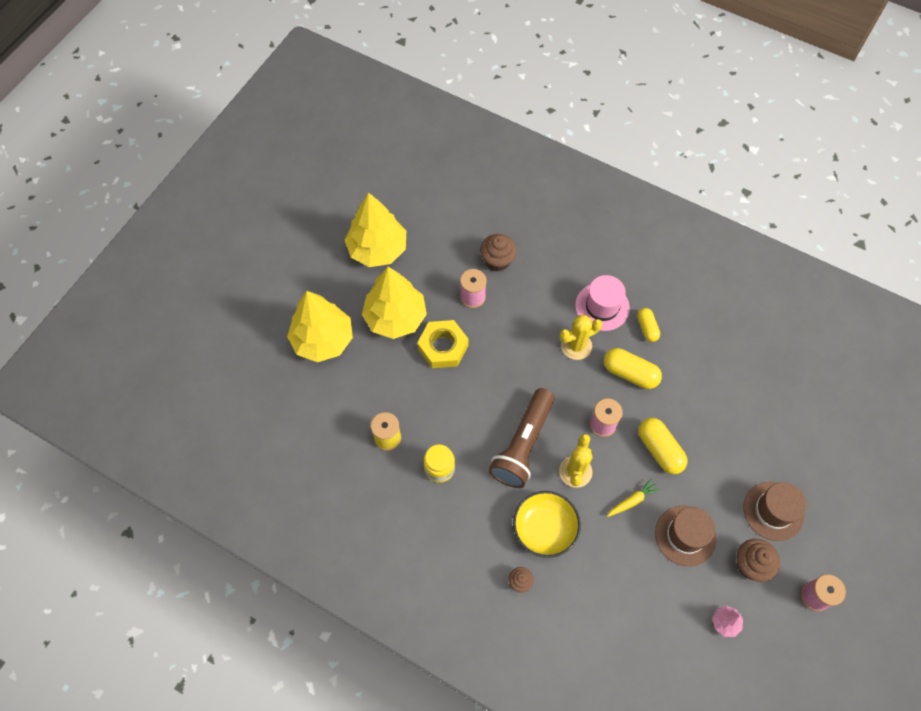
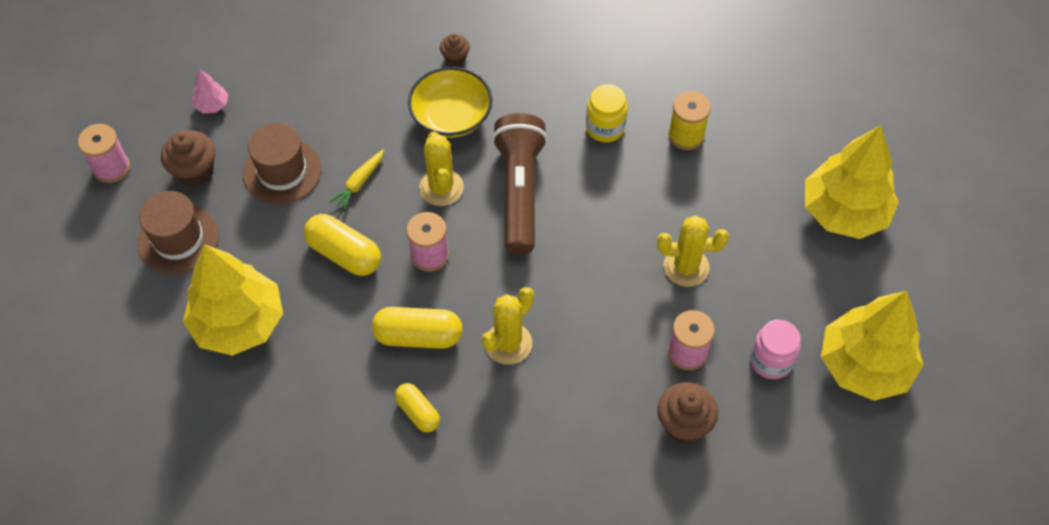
camera: 155 degrees right, 5 degrees down
(395, 318) = (772, 279): yellow tree -> yellow tree (239, 322)
(428, 273) = (771, 361): none -> pink jar
(443, 347) = (686, 267): yellow nut -> yellow cactus
(602, 306) = (496, 417): pink hat -> none

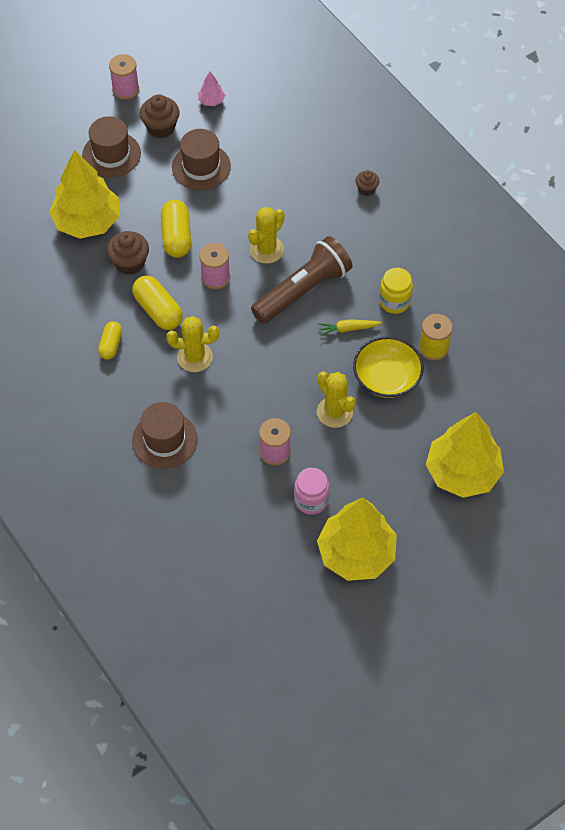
camera: 50 degrees right, 0 degrees up
(359, 183) = (230, 208): yellow carrot -> yellow carrot (348, 329)
(451, 116) = (322, 218): yellow bowl -> yellow bowl (387, 377)
(584, 445) = (164, 440): none -> brown hat
(683, 424) = (225, 481): brown cupcake -> brown cupcake (130, 263)

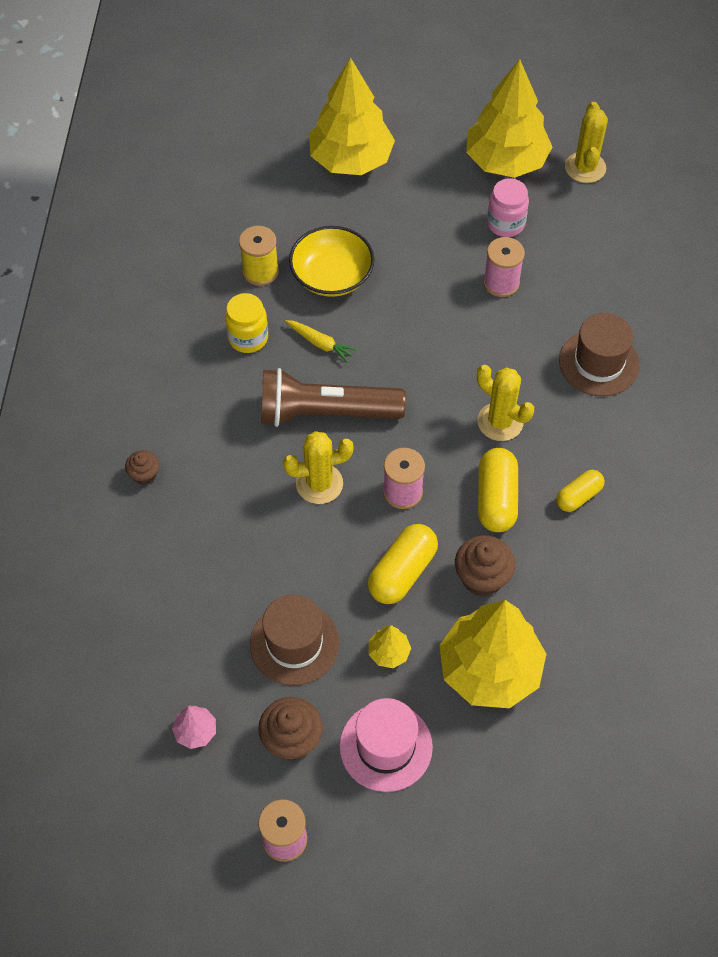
camera: 140 degrees left, 0 degrees up
(111, 154) = (386, 746): brown hat -> pink hat
(148, 195) = (389, 652): none -> yellow tree
(334, 412) = (411, 279): yellow cactus -> yellow cactus (585, 168)

